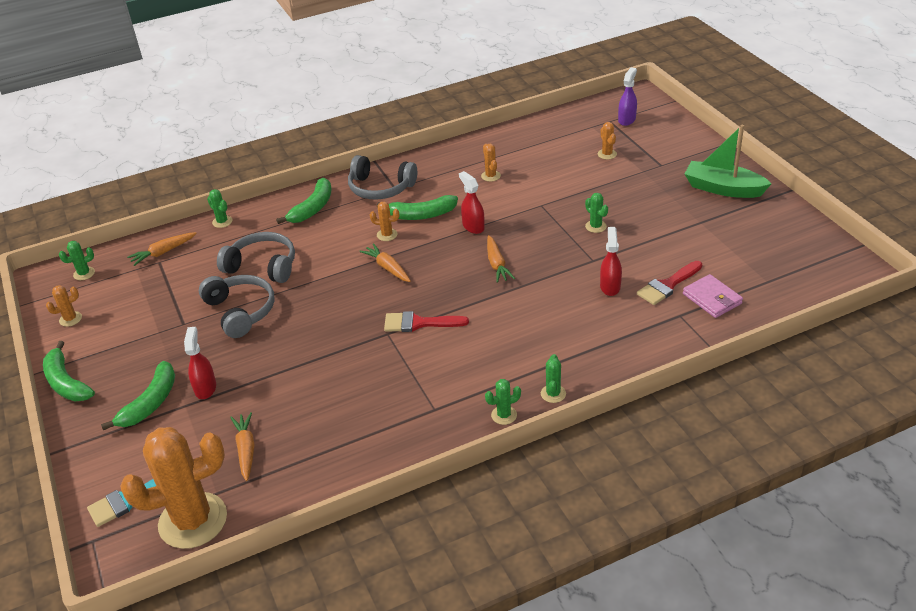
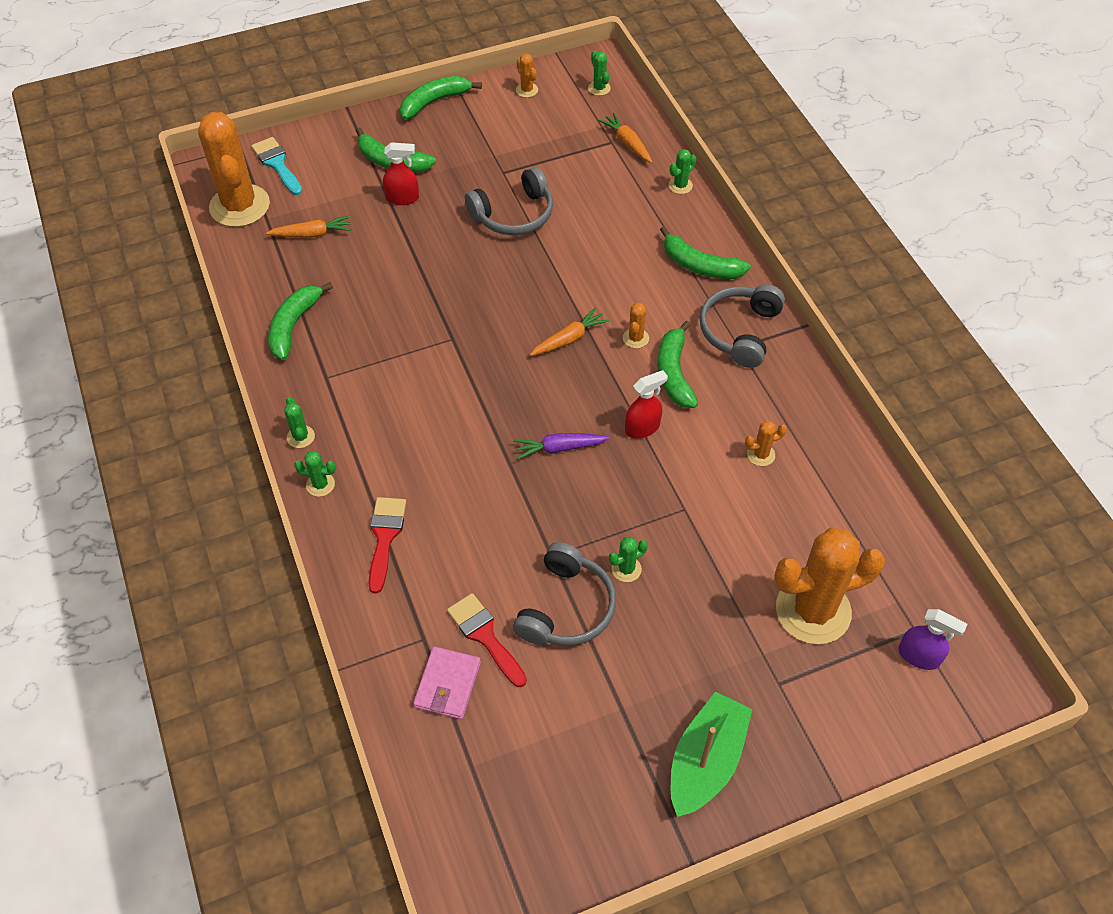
camera: 90 degrees right, 15 degrees up
(262, 266) = (590, 227): grey headphones -> grey headphones (566, 607)
(371, 443) = (294, 325): none -> green banana
(419, 323) = (463, 367): red brush -> red brush (385, 537)
(497, 264) = (559, 448): orange carrot -> purple carrot
(607, 154) = (813, 610): orange cactus -> orange cactus, size x2.46
(610, 286) = (494, 567): red spray bottle -> none
(712, 299) = (448, 685): pink wallet -> pink wallet turned 45 degrees counterclockwise

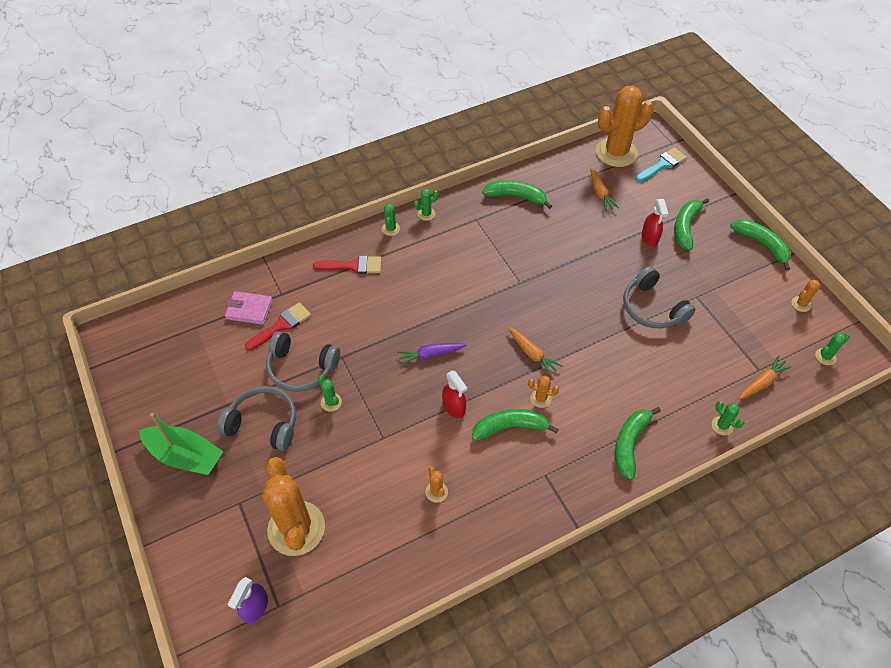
camera: 85 degrees right, 0 degrees up
(559, 448) = (430, 355): purple carrot -> purple carrot turned 90 degrees counterclockwise
(740, 331) = (561, 476): grey headphones -> grey headphones (263, 423)

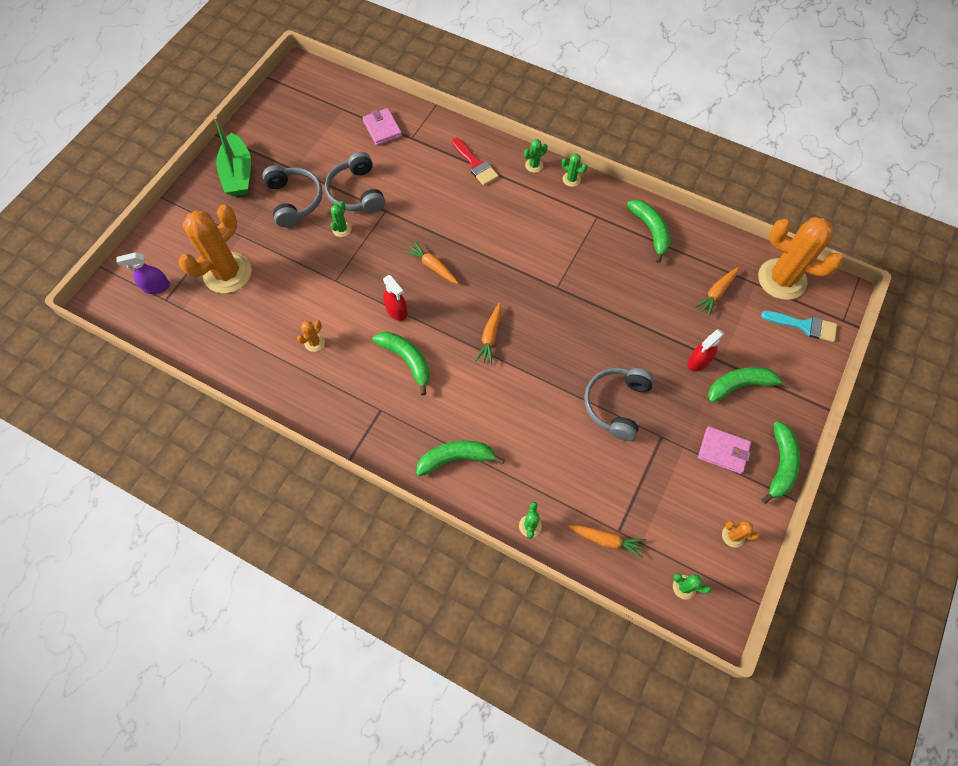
camera: 55 degrees right, 10 degrees up
(282, 325) = (384, 156): red brush -> none
(430, 355) = (432, 266): purple carrot -> orange carrot
(454, 407) = (396, 311): red spray bottle -> red spray bottle turned 60 degrees counterclockwise
(540, 398) = (450, 367): orange cactus -> none
(731, 269) = (723, 451): none -> pink wallet

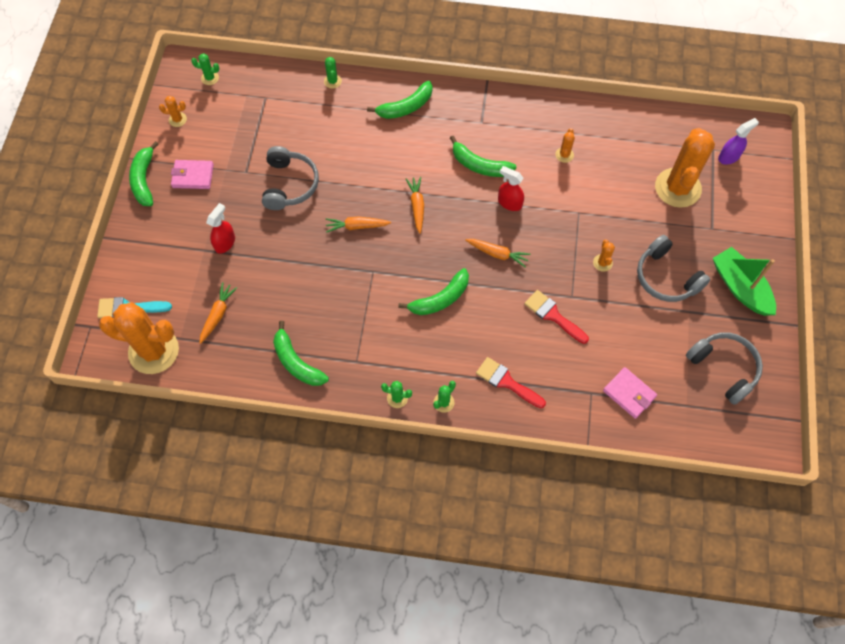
camera: 160 degrees right, 0 degrees up
(342, 229) = (602, 263): green cactus -> orange cactus
(357, 192) = (611, 307): grey headphones -> grey headphones (723, 368)
(410, 201) = (553, 315): none -> red brush
(606, 540) = (273, 89): orange carrot -> orange carrot (356, 226)
(740, 385) = (184, 233): green banana -> green banana (440, 299)

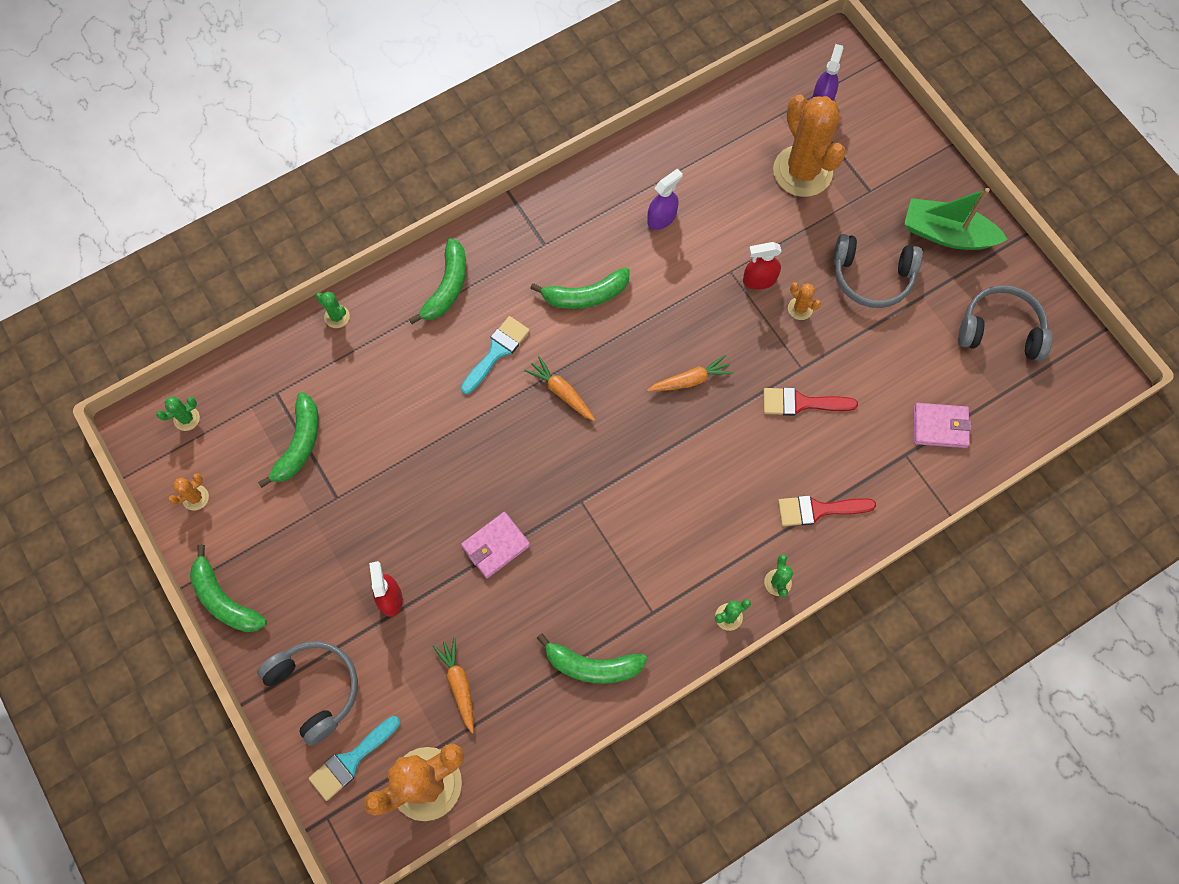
camera: 40 degrees left, 5 degrees up
(193, 176) = (279, 550): pink wallet -> pink wallet (496, 546)
(289, 184) = (400, 474): grey headphones -> grey headphones (315, 689)
(356, 226) = (518, 464): orange carrot -> none
(401, 159) = (497, 351): none -> turquoise brush
(440, 299) = (676, 475): green banana -> green banana (299, 444)
(509, 203) = (653, 314): red spray bottle -> red spray bottle (759, 280)
(564, 155) = (662, 218): orange cactus -> purple spray bottle

